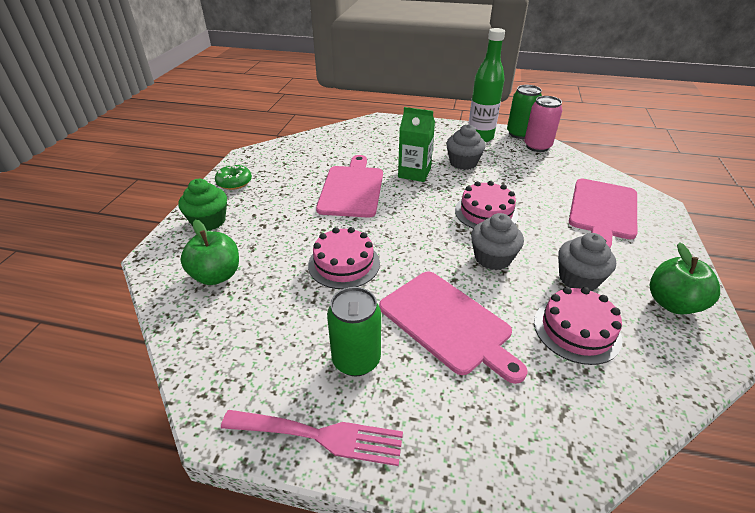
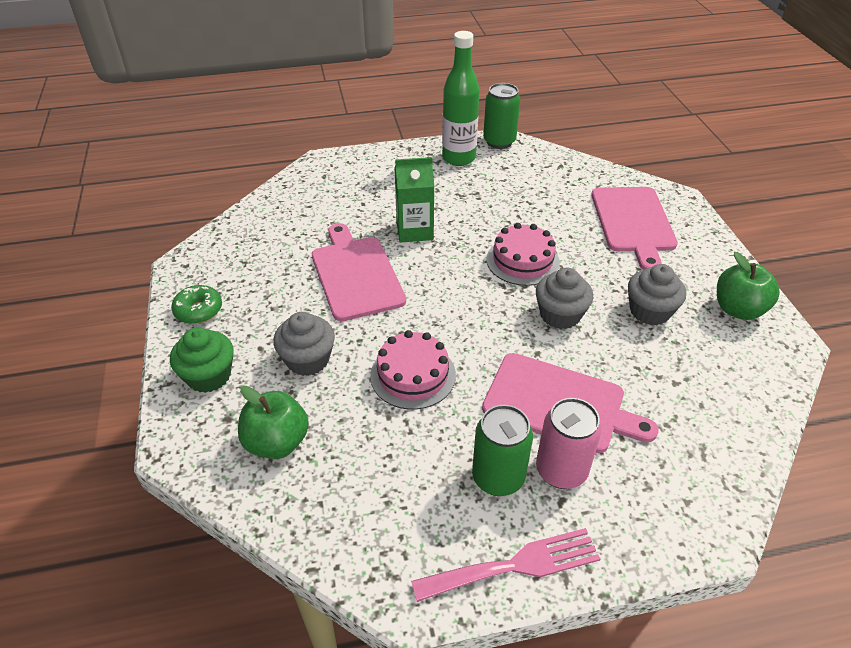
camera: 25 degrees left, 5 degrees up
(463, 163) = (460, 200): grey cupcake -> grey cupcake (308, 360)
(537, 146) = (527, 155): pink can -> pink can (561, 471)
(576, 330) = (674, 367): pink cake -> none

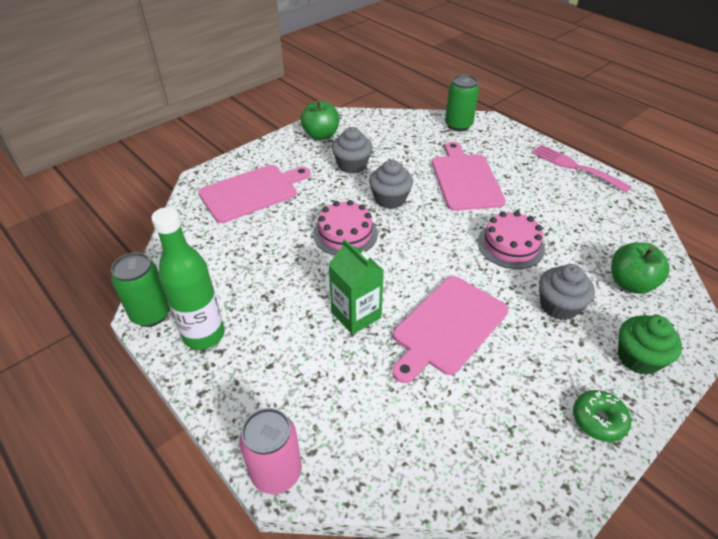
camera: 120 degrees left, 0 degrees up
(498, 477) = (538, 186): green can -> green can (458, 125)
(561, 471) = (508, 167): pink can -> pink can (276, 472)

